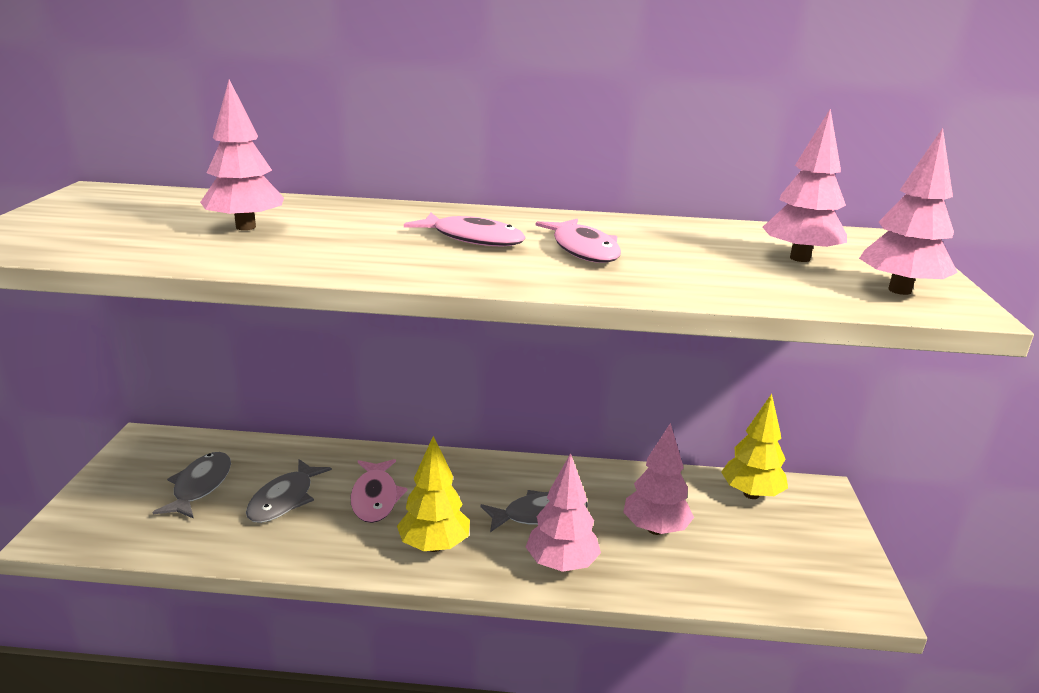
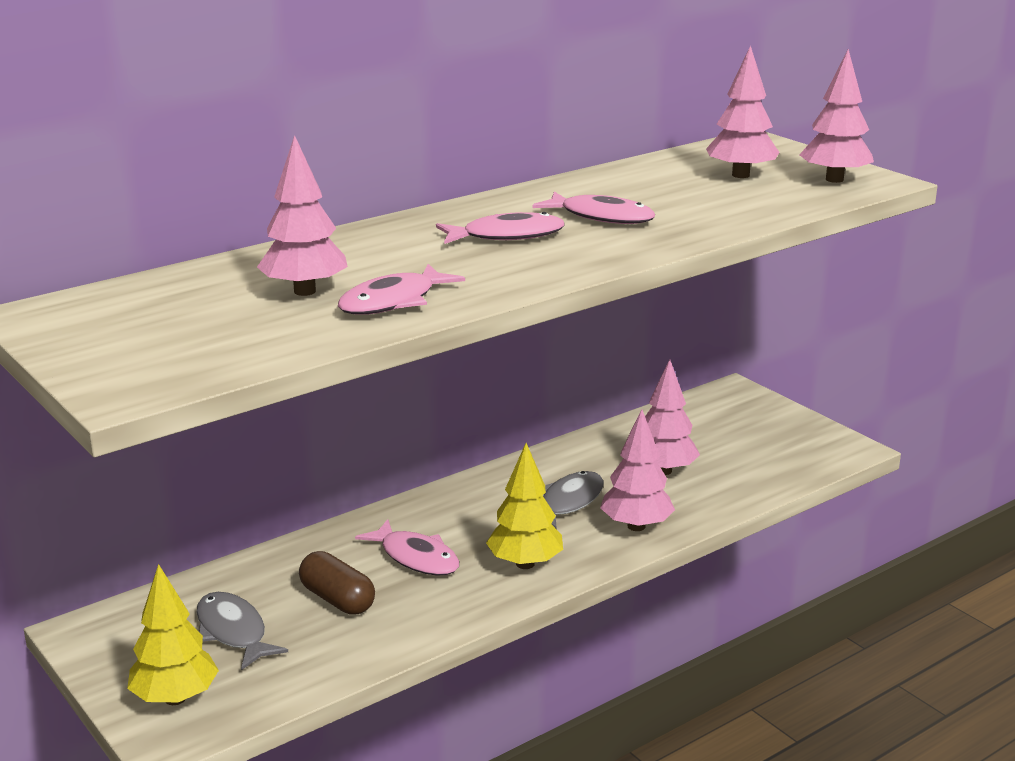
camera: 40 degrees left, 0 degrees up
(271, 252) = (393, 302): none -> pink fish
(284, 499) = (337, 599): grey fish -> brown capsule
(751, 494) = (692, 415): yellow tree -> yellow tree (175, 698)

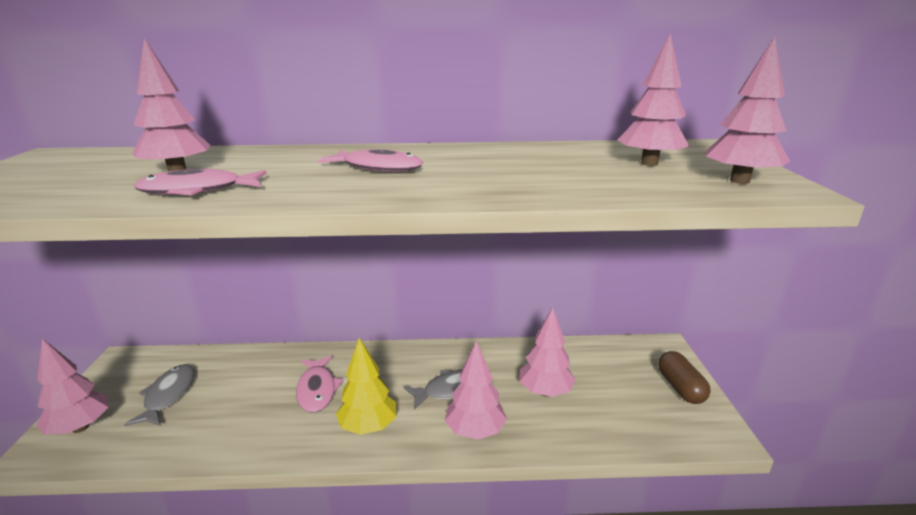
camera: 35 degrees right, 0 degrees up
(175, 698) = (80, 427): yellow tree -> pink tree
(337, 599) = (240, 399): brown capsule -> brown capsule (680, 387)
(601, 217) = (473, 169): pink fish -> none

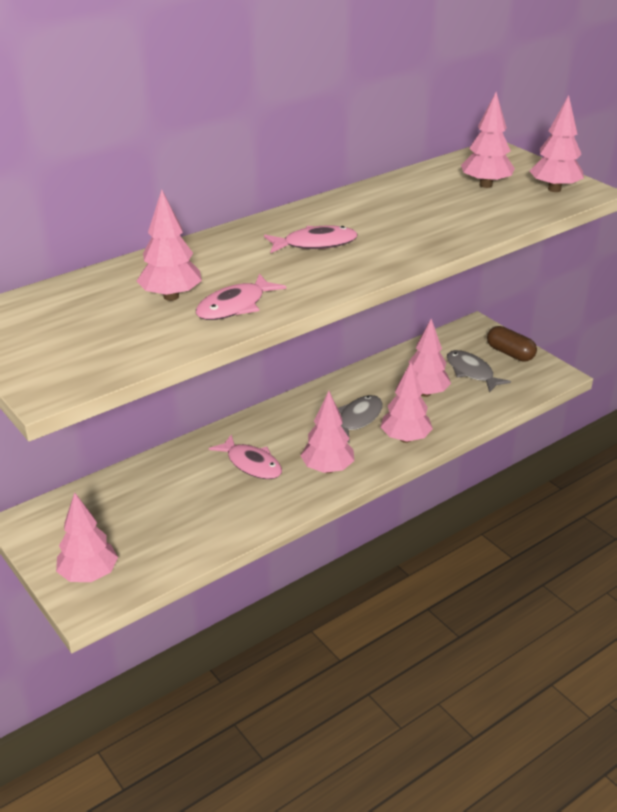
camera: 35 degrees left, 10 degrees up
(168, 395) = (126, 523): grey fish -> grey fish (471, 372)
(368, 426) = (327, 469): yellow tree -> pink tree

